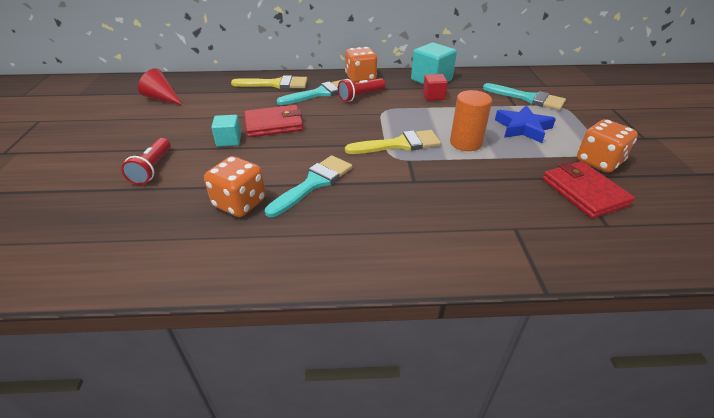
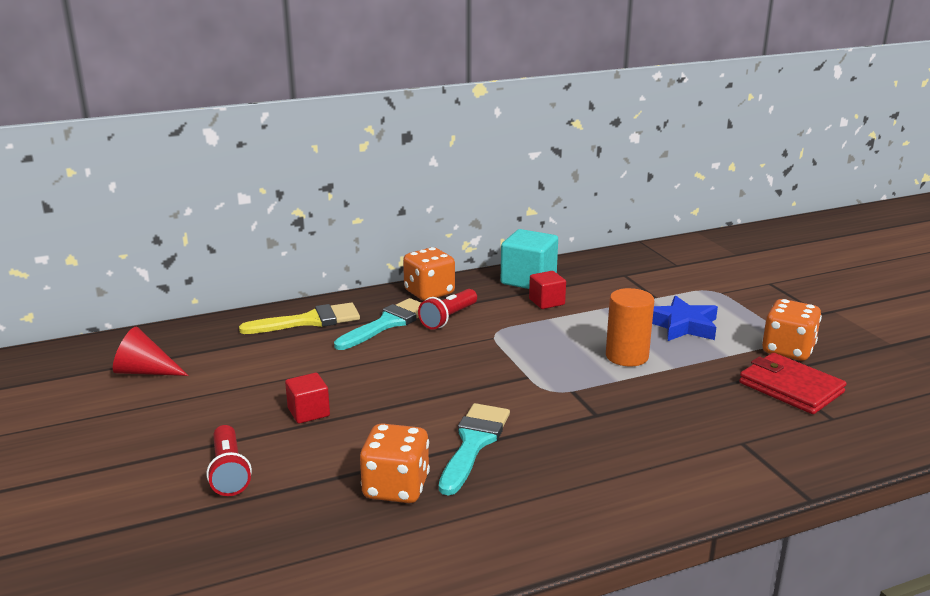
camera: 20 degrees left, 15 degrees down
(229, 140) = (308, 412): turquoise cube -> red cube
(274, 124) = (355, 378): red wallet -> none
(399, 144) = (546, 373): yellow brush -> none
(528, 98) = (666, 286): turquoise brush -> none

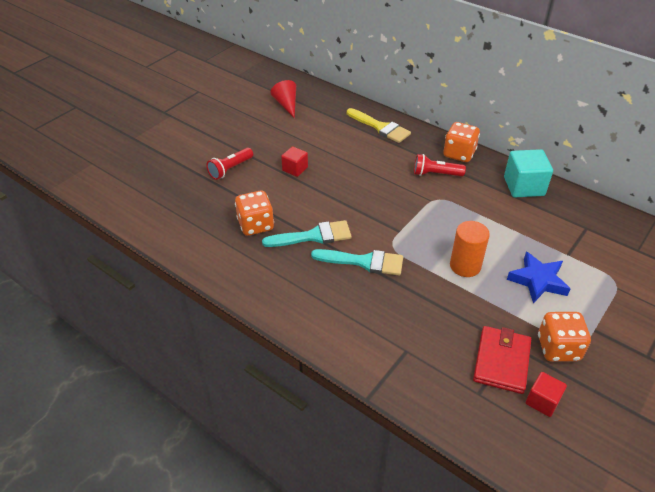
camera: 60 degrees right, 20 degrees up
(387, 323) = (405, 155): turquoise brush -> turquoise brush (364, 262)
(546, 302) = (501, 205): red cube -> red cube (542, 401)

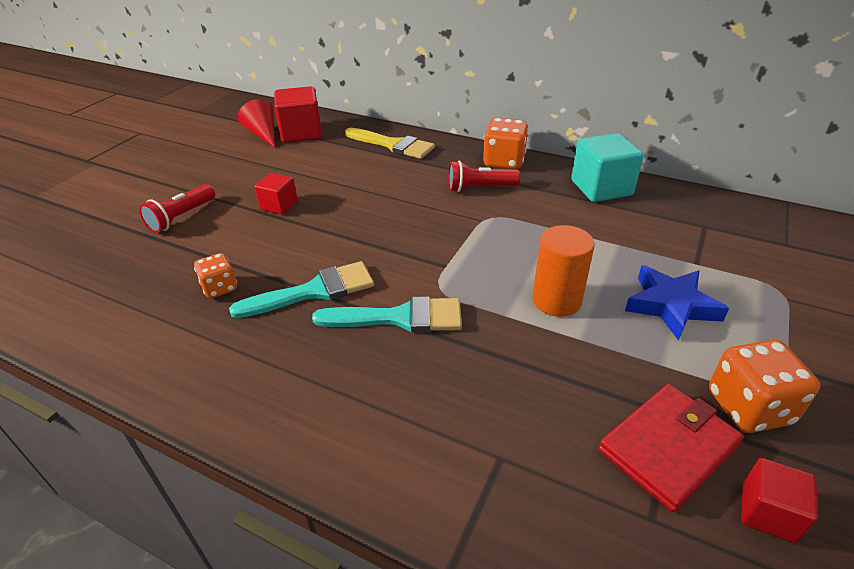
camera: 10 degrees left, 5 degrees down
(255, 225) = (220, 288): orange dice -> orange dice, size x0.62
(314, 107) = (301, 133): none -> red cube
(501, 361) = (668, 447): red wallet -> red wallet turned 45 degrees clockwise

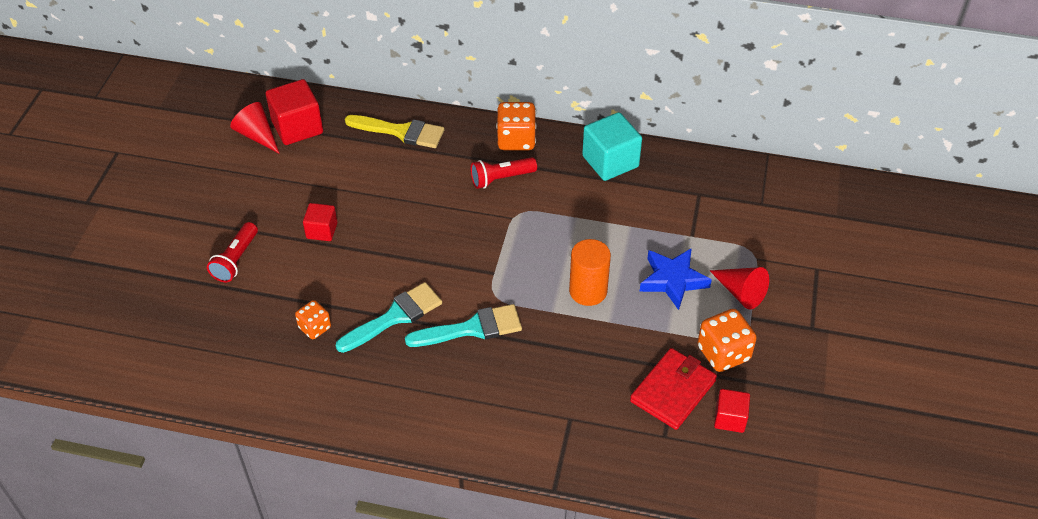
camera: 15 degrees left, 10 degrees up
(768, 333) = (740, 292): none -> red cone

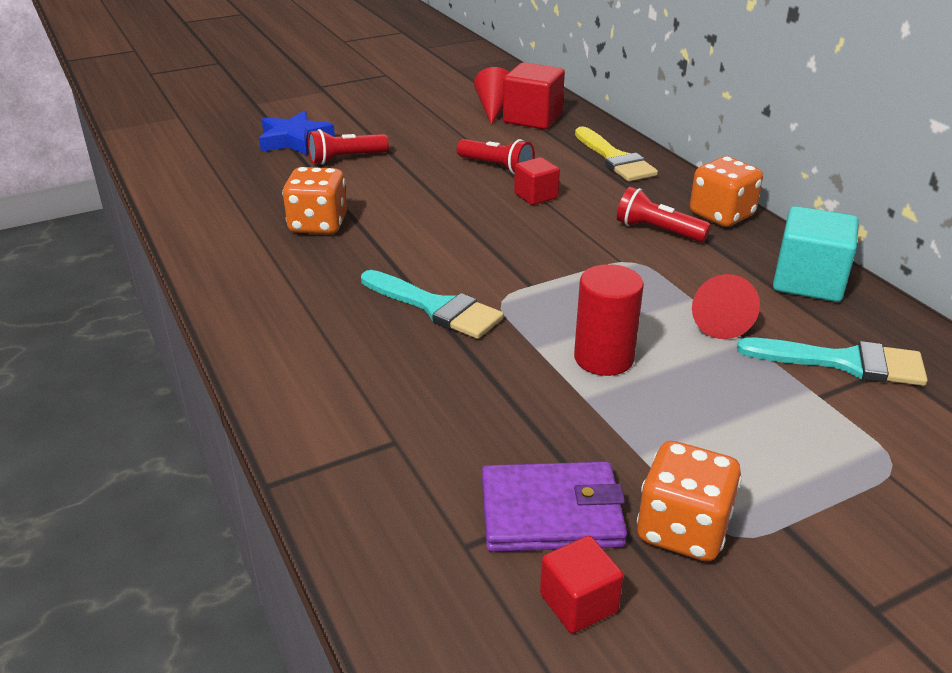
camera: 50 degrees right, 15 degrees down
(315, 327) = (318, 225): orange dice -> orange dice, size x1.62
(322, 230) = (437, 177): red cube -> red cube (536, 196)
(343, 193) = (496, 167): none -> red flashlight
(395, 317) = (388, 257): turquoise brush -> turquoise brush (844, 362)
(588, 291) = (603, 358): orange cylinder -> red cylinder
(673, 280) = (726, 416): blue star -> blue star (294, 140)
(673, 391) = (551, 512): red wallet -> purple wallet
(740, 292) = (809, 490): red cone -> red cone (718, 319)

